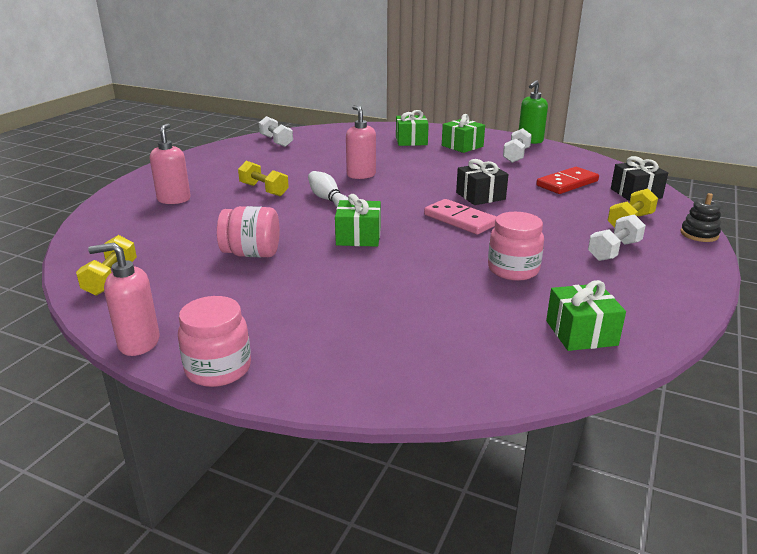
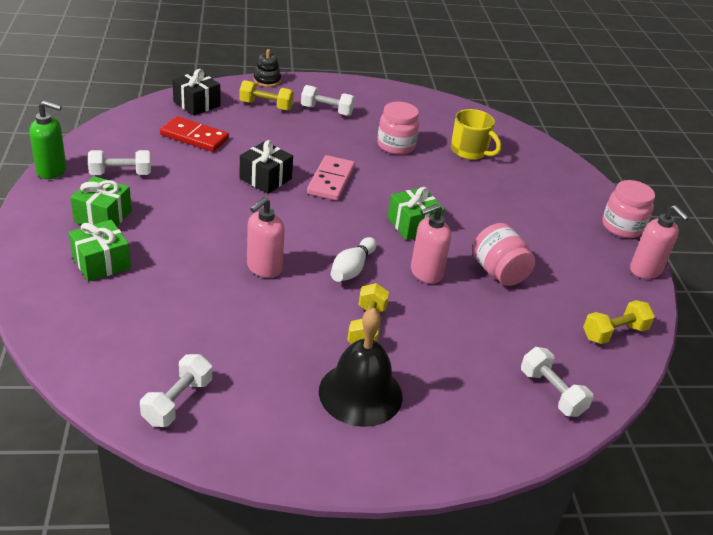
camera: 125 degrees left, 10 degrees up
(116, 228) = (551, 392): none -> white dumbbell
(174, 199) = (454, 390): pink soap dispenser -> pink soap dispenser (425, 273)
(216, 176) = (360, 393): none -> black bell
(476, 317) = (469, 151): none -> yellow mug
(581, 333) = (448, 117): green gift -> none

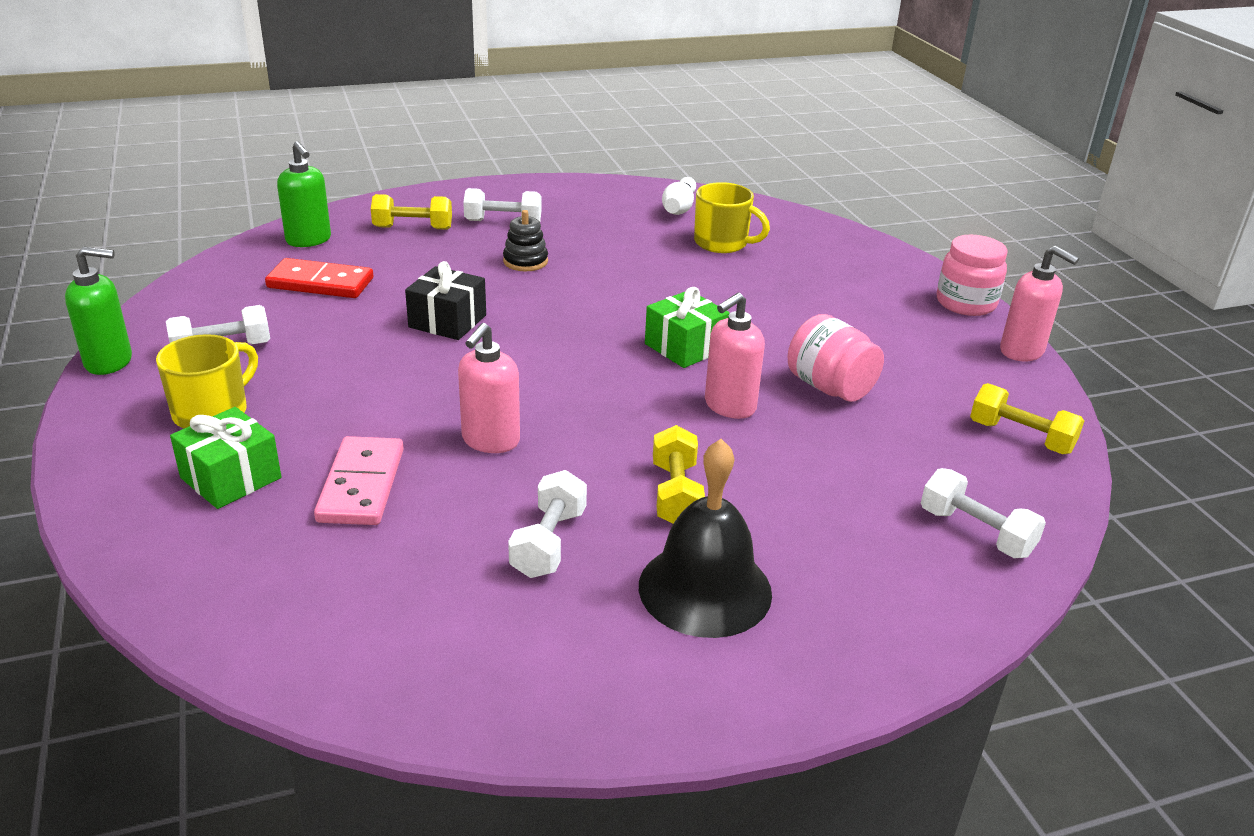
camera: 10 degrees left, 5 degrees down
(103, 216) = (212, 412): green gift -> yellow mug
(177, 401) = (424, 660): white dumbbell -> white dumbbell (548, 543)
(196, 104) = (309, 240): black gift -> green soap dispenser
(267, 81) = (402, 197): black stacking toy -> black stacking toy (525, 261)
(331, 180) = (544, 309): pink domino -> pink domino (361, 485)
(352, 269) = (622, 419): white bowling pin -> white bowling pin (679, 208)
(396, 146) = (618, 251): pink jar -> none
(614, 333) = (1020, 437): yellow dumbbell -> yellow dumbbell turned 75 degrees clockwise

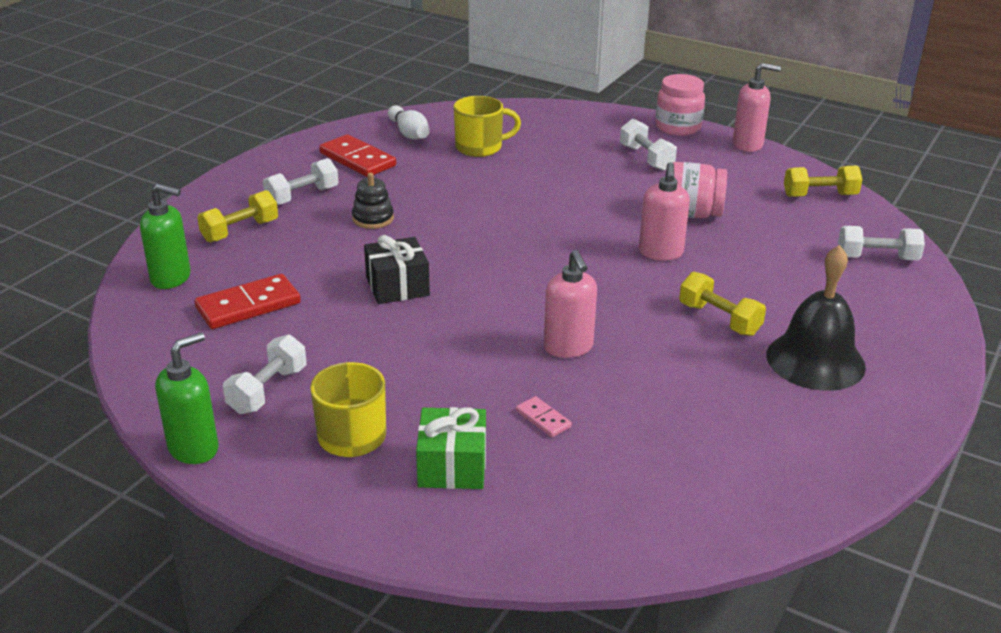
camera: 40 degrees left, 0 degrees up
(361, 485) = (543, 419): pink domino -> pink domino, size x0.51
(548, 543) = (704, 385): white dumbbell -> white dumbbell (646, 158)
(597, 212) = (357, 159): none -> red domino
(685, 347) = (576, 229): green gift -> none

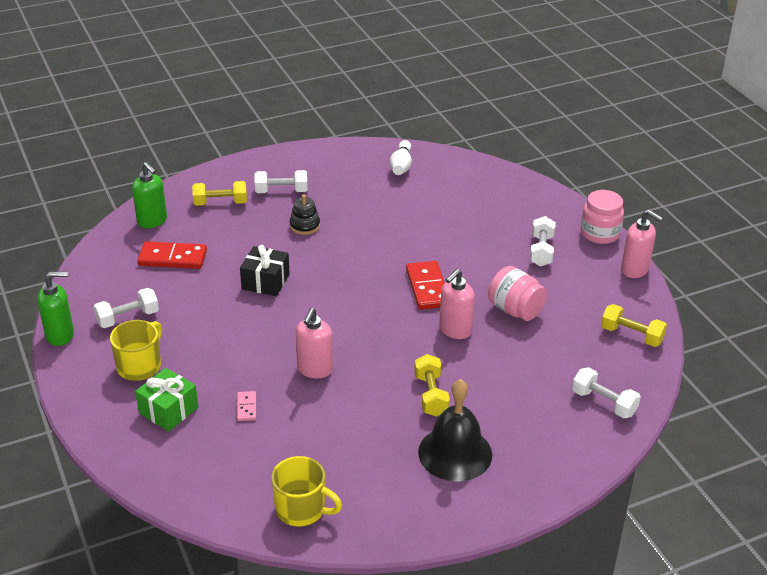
camera: 35 degrees right, 5 degrees up
(357, 159) = (345, 175): red domino -> red domino (427, 288)
(480, 147) = (435, 196): yellow mug -> yellow mug (301, 509)

